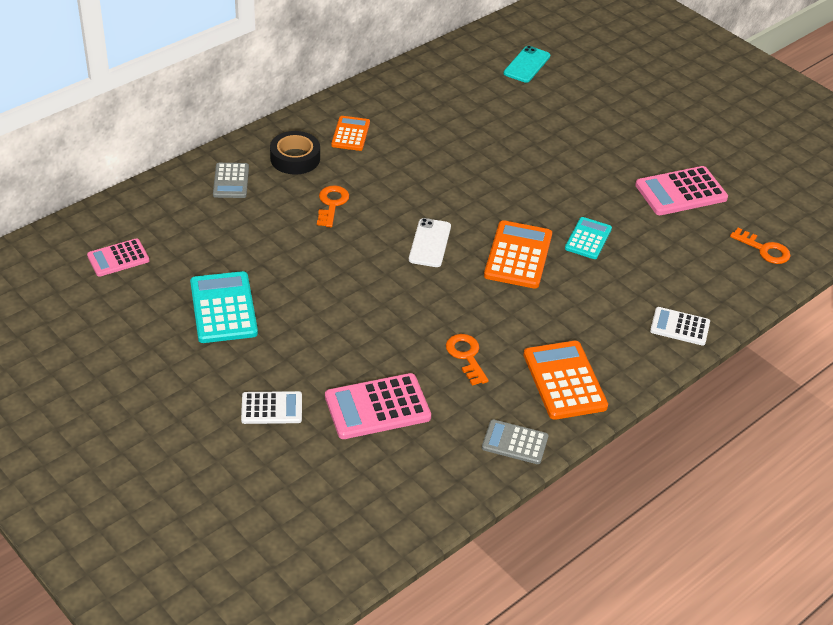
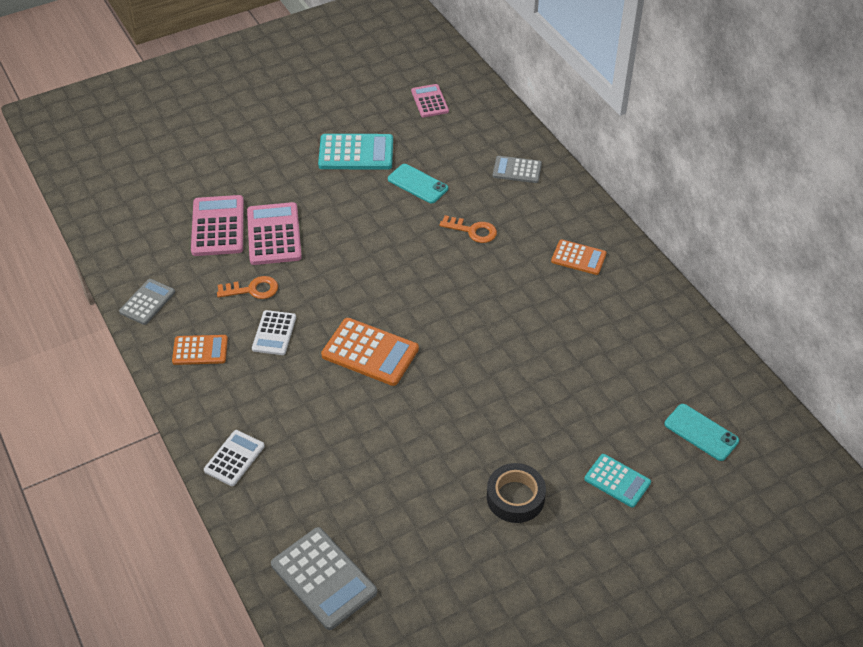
camera: 105 degrees right, 5 degrees up
(268, 251) = (418, 184): none -> turquoise phone
(271, 408) = (240, 169): white calculator -> white calculator (274, 333)
(295, 158) = (544, 214): black tape -> black tape (515, 497)
(429, 243) = (403, 290): white phone -> none
(564, 381) = (200, 350): orange calculator -> orange calculator, size x0.62
(588, 239) = (380, 415): turquoise calculator -> turquoise calculator (617, 481)
(681, 192) = (439, 524): pink calculator -> pink calculator (274, 234)
(764, 249) = (323, 578): orange key -> grey calculator

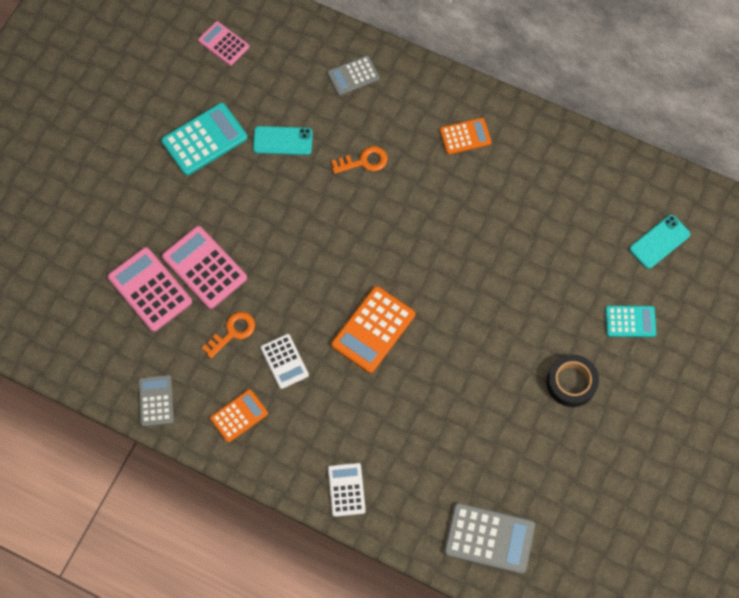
camera: 35 degrees left, 20 degrees up
(370, 352) = (373, 330): orange calculator -> orange calculator turned 135 degrees clockwise
(701, 432) = (659, 241): turquoise phone -> turquoise phone turned 45 degrees counterclockwise

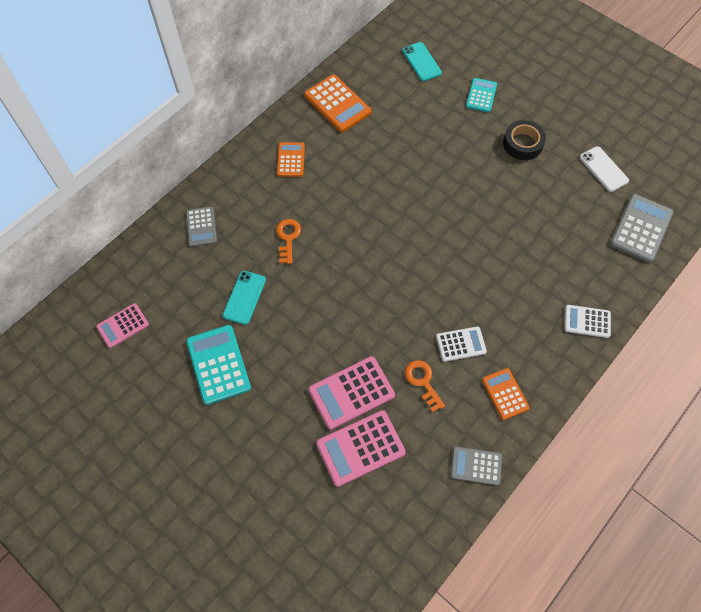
camera: 75 degrees left, 5 degrees down
(373, 330) = (447, 268): orange calculator -> orange calculator (337, 104)
(564, 484) = (603, 169): none -> white phone

